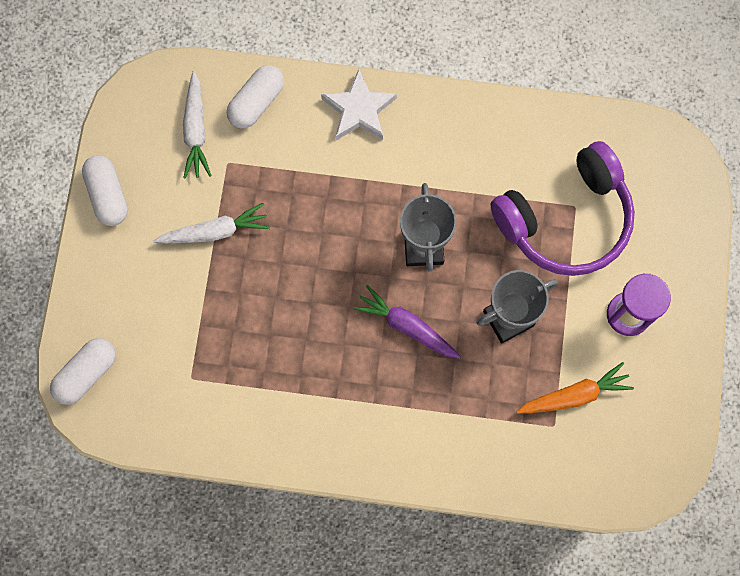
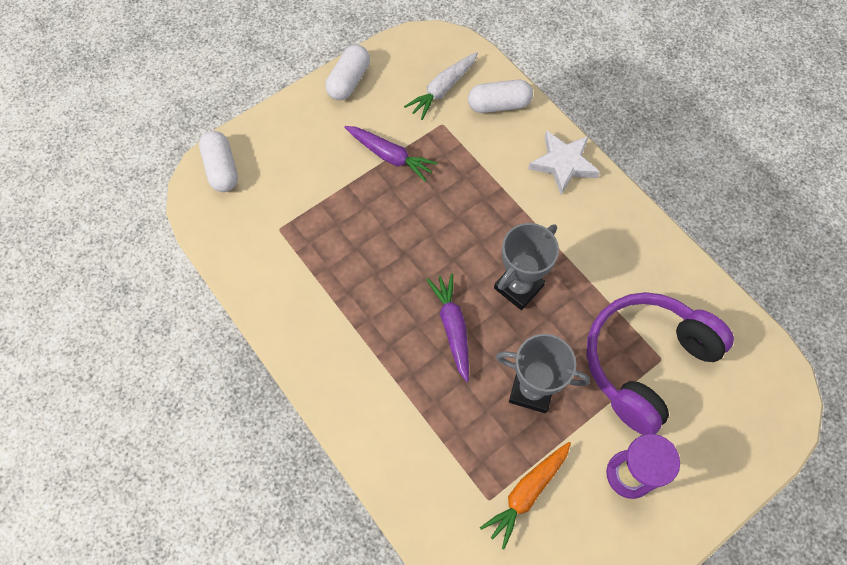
camera: 45 degrees right, 10 degrees down
(86, 374) = (222, 169): white capsule -> white capsule turned 75 degrees clockwise
(215, 231) = (390, 156): white carrot -> purple carrot
(566, 220) = (645, 362): purple headphones -> purple headphones turned 120 degrees clockwise
(574, 395) = (527, 493): orange carrot -> orange carrot turned 105 degrees clockwise

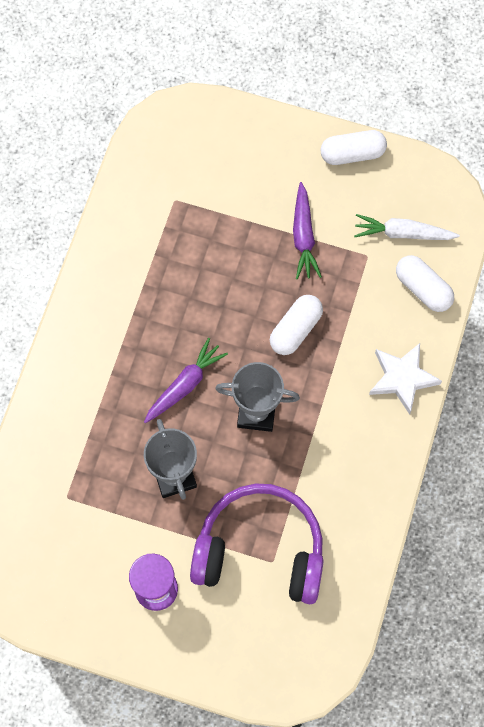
camera: 55 degrees right, 5 degrees up
(222, 169) = (195, 120): white capsule -> white capsule (295, 329)
(527, 493) = (90, 521): orange carrot -> none

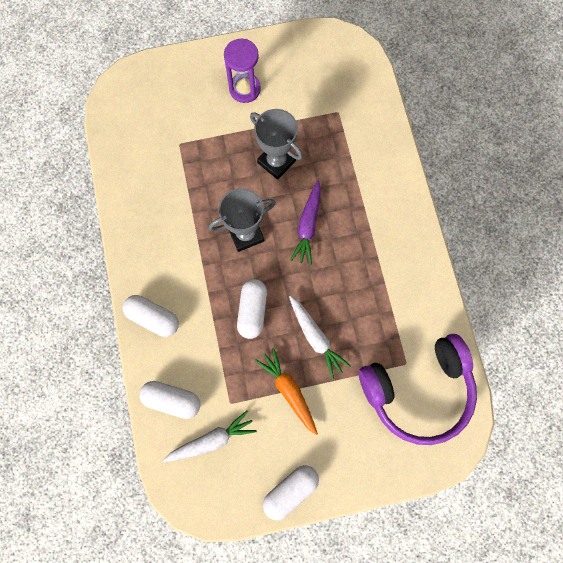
camera: 150 degrees right, 5 degrees up
(247, 270) = (315, 337): none -> white carrot
(260, 550) = (191, 146): purple headphones -> purple headphones (418, 390)
(303, 236) = (289, 391): purple carrot -> orange carrot
(402, 378) = (153, 318): white star -> white capsule

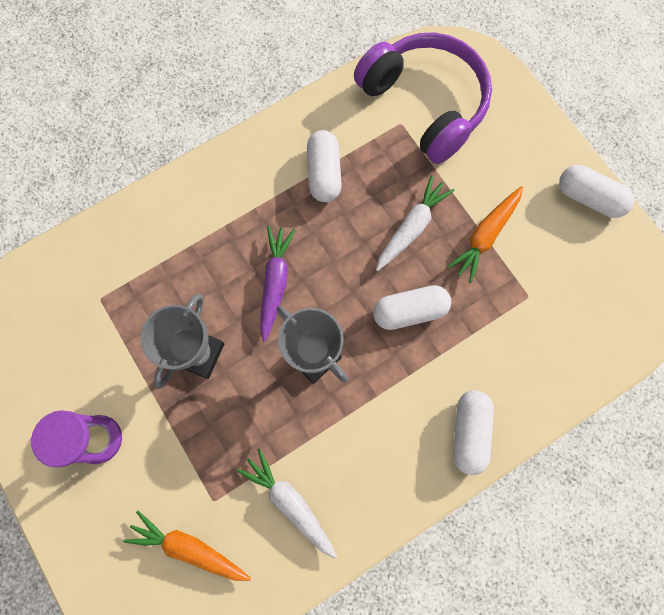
camera: 110 degrees left, 0 degrees up
(158, 123) = (190, 547): none -> orange carrot
(172, 400) = (556, 366): white capsule -> white capsule (324, 173)
(211, 440) = (578, 302): white carrot -> white carrot (290, 503)
(308, 226) = (275, 283): purple carrot -> purple carrot turned 75 degrees counterclockwise

